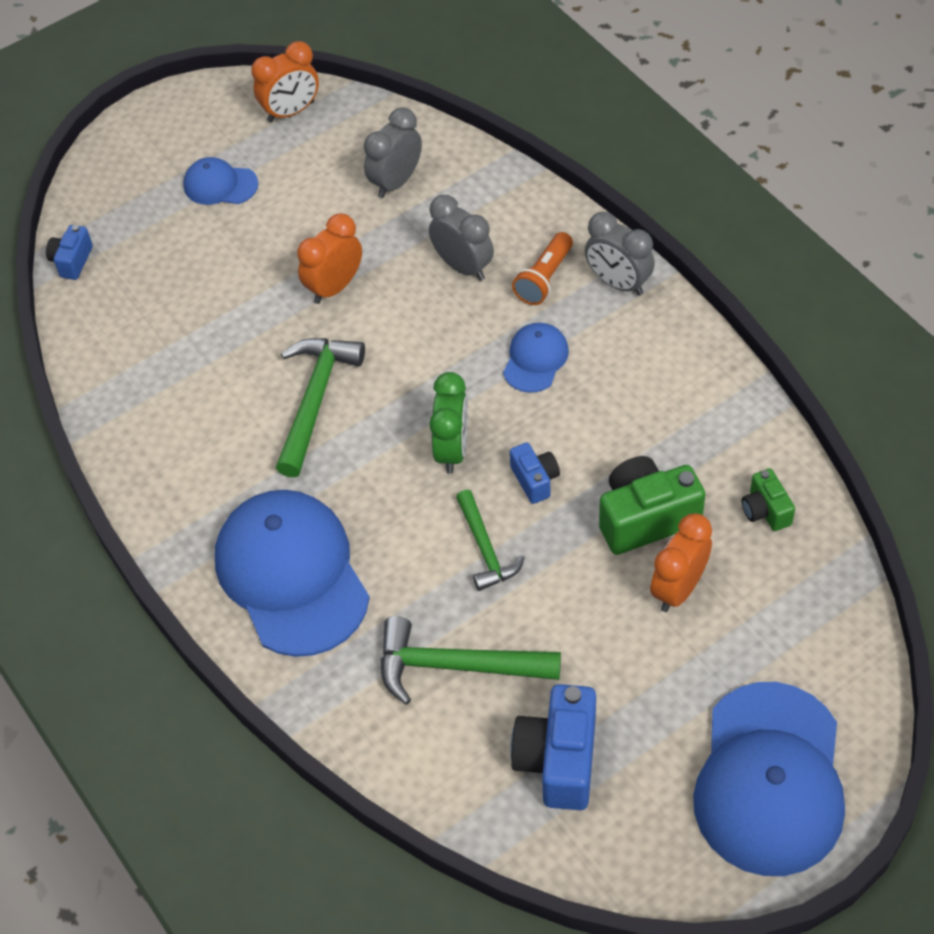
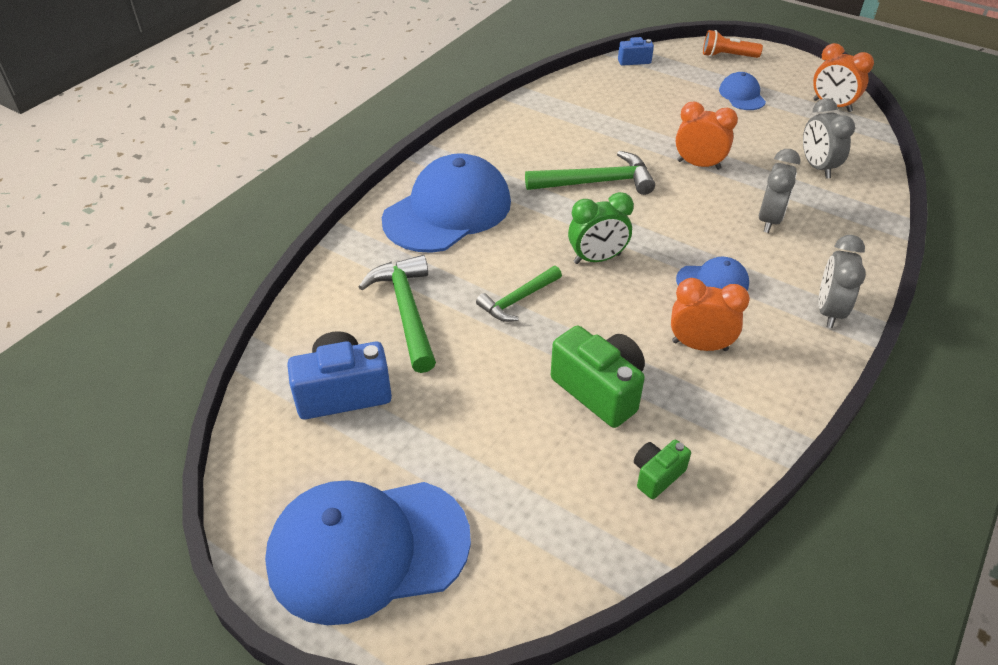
camera: 65 degrees right, 10 degrees down
(396, 182) = (817, 167): grey clock -> grey clock turned 120 degrees counterclockwise
(535, 480) = (597, 311): blue camera -> none
(544, 278) = (796, 266): orange flashlight -> orange flashlight (727, 56)
(678, 588) = (539, 430): orange clock -> orange clock (699, 345)

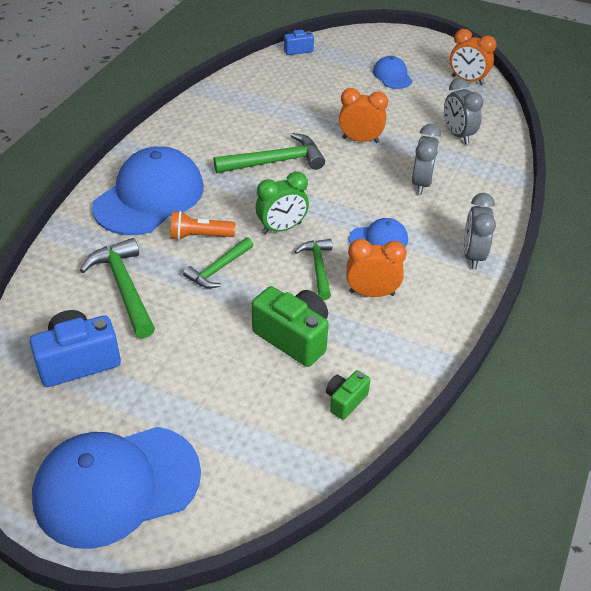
camera: 10 degrees left, 0 degrees up
(636, 309) = (318, 267): none -> green hammer
(727, 56) = (378, 41): orange flashlight -> orange flashlight (200, 236)

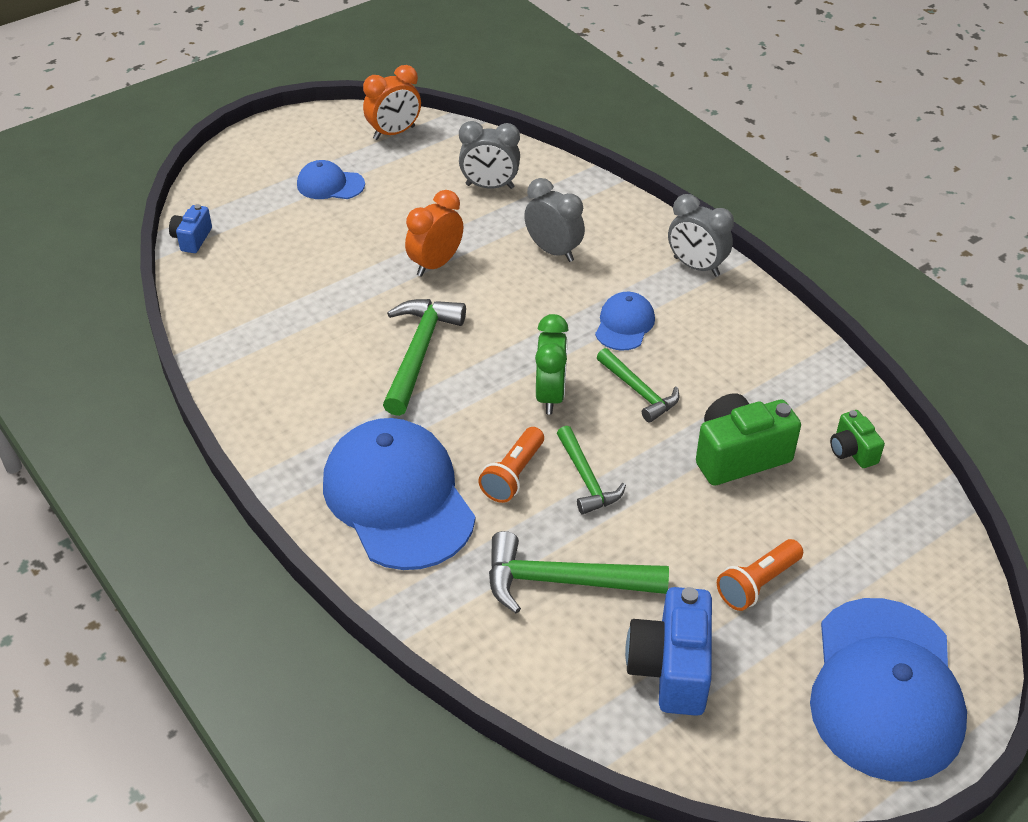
camera: 60 degrees left, 0 degrees up
(176, 383) = (757, 583): none -> orange flashlight
(318, 267) = (639, 391): green hammer -> green hammer turned 150 degrees counterclockwise
(372, 293) = (707, 366): orange clock -> none

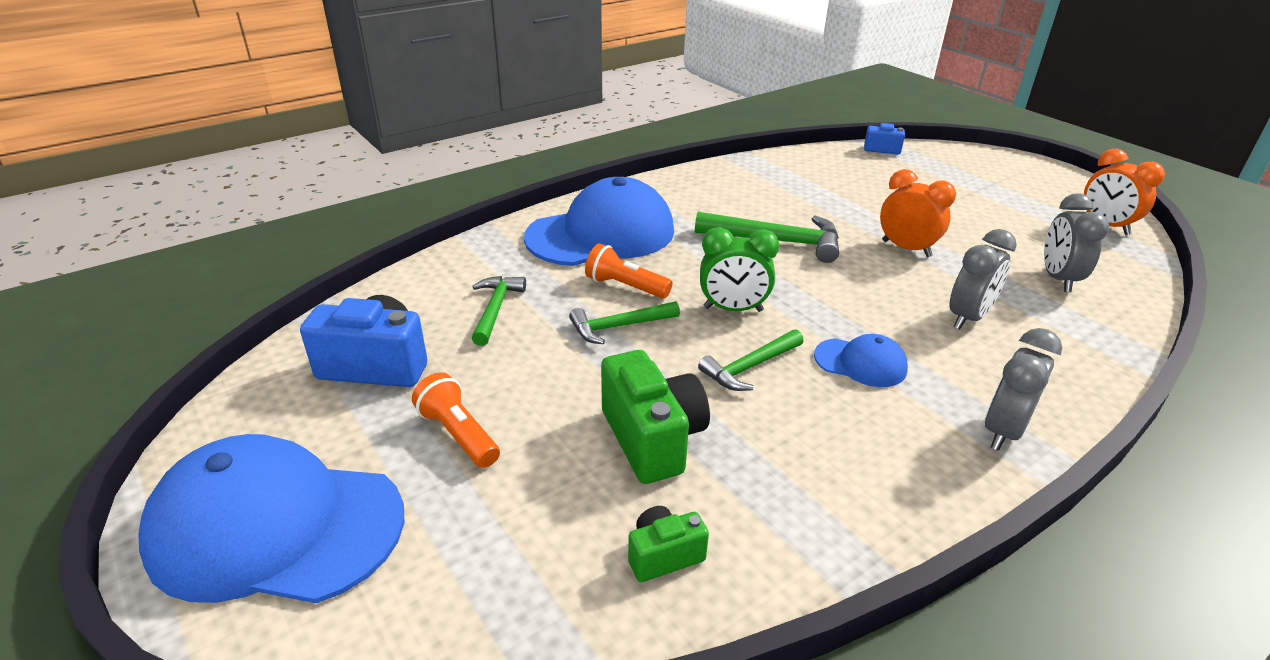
camera: 90 degrees right, 10 degrees down
(330, 185) = (993, 197): blue cap -> none
(562, 581) = (495, 309): green hammer -> green hammer, size x0.64

